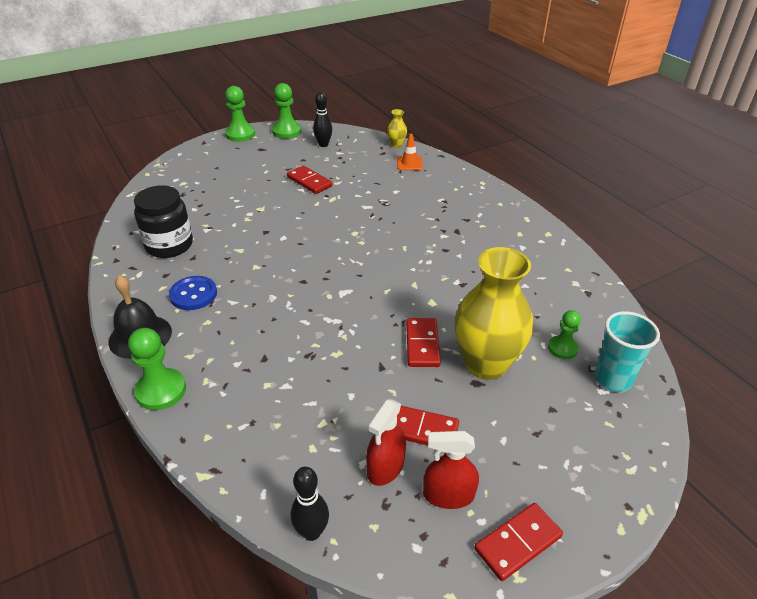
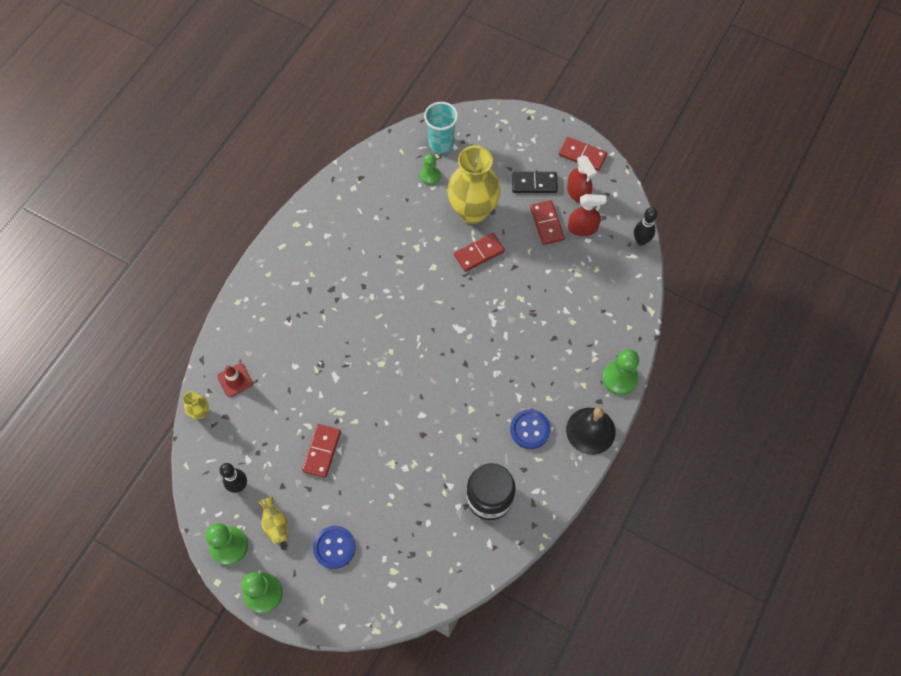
camera: 120 degrees left, 25 degrees up
(232, 166) = (334, 547): none -> blue button
(279, 150) = (275, 524): none -> yellow vase
(409, 163) = (235, 380): orange traffic cone -> red traffic cone
(495, 448) = (534, 184): none -> black domino

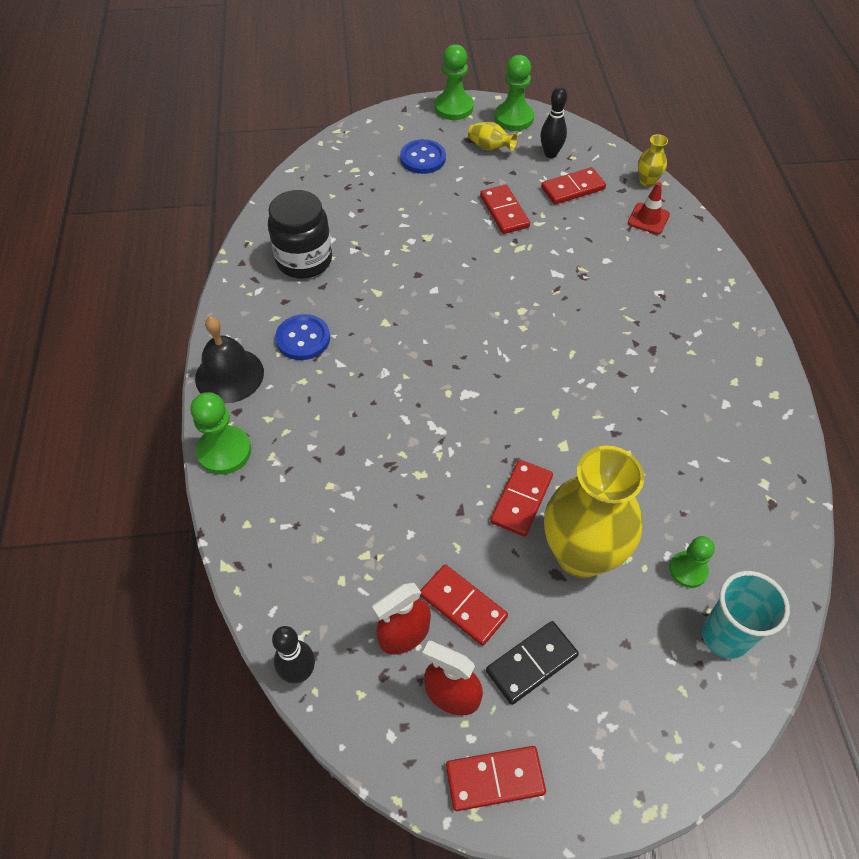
camera: 145 degrees right, 10 degrees down
(256, 440) = (573, 188): none -> red domino

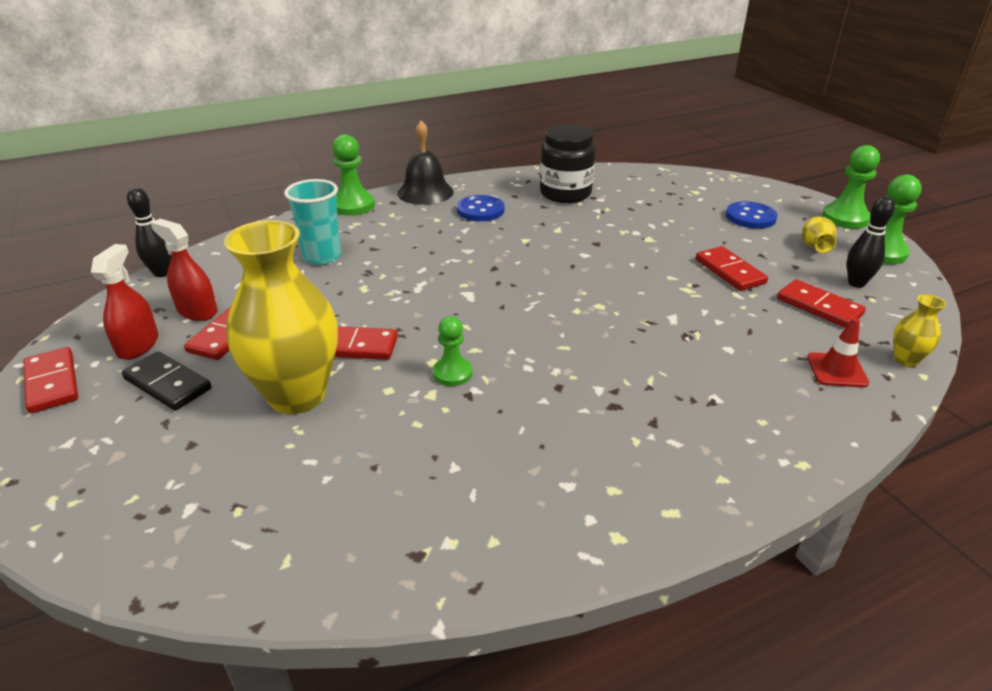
camera: 70 degrees right, 20 degrees down
(504, 212) = (730, 271): red domino -> red domino turned 75 degrees counterclockwise
(688, 570) = (292, 481): green pawn -> green pawn (452, 373)
(725, 636) = (203, 527): turquoise cup -> turquoise cup (322, 257)

